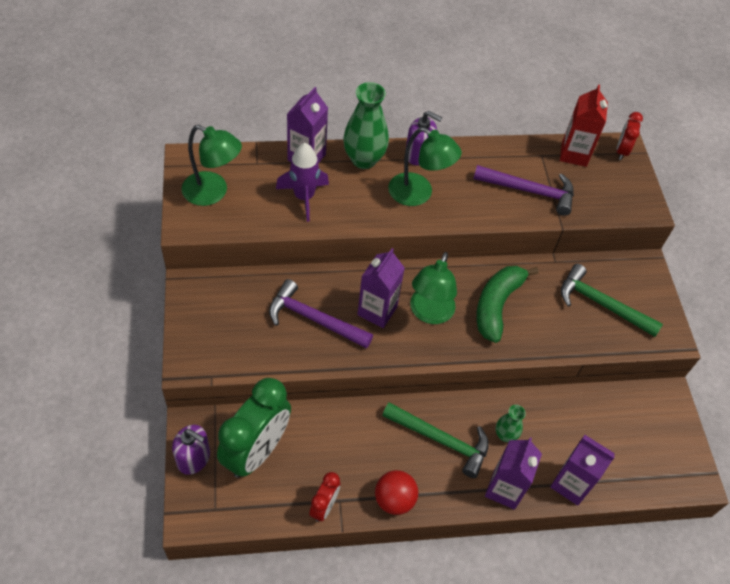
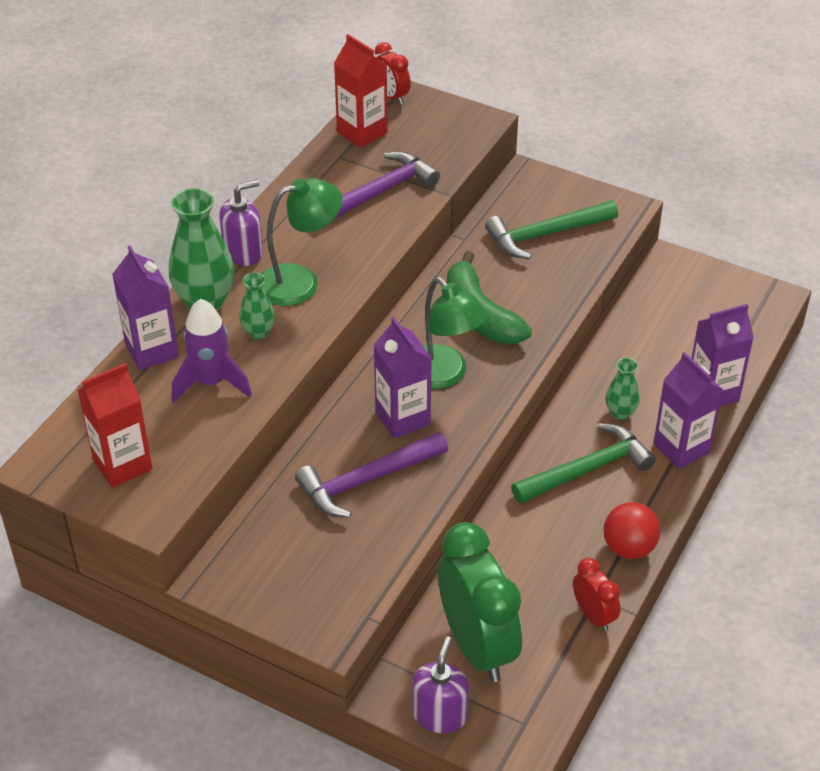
camera: 50 degrees left, 10 degrees down
(194, 458) = (440, 714): purple soap dispenser -> purple soap dispenser turned 45 degrees counterclockwise
(213, 193) = (122, 465): green lamp -> red carton
(360, 197) = (258, 332): none -> green vase

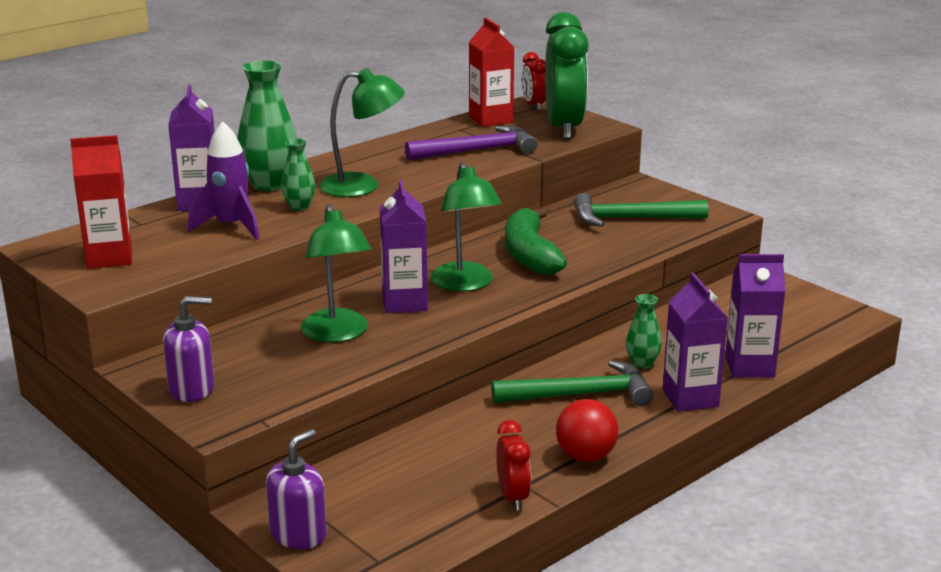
camera: 20 degrees right, 20 degrees down
(243, 252) = (328, 164): purple soap dispenser -> purple soap dispenser (192, 389)
(366, 480) = (337, 334): purple hammer -> green lamp
(477, 646) = (376, 493): green clock -> green clock (564, 128)

